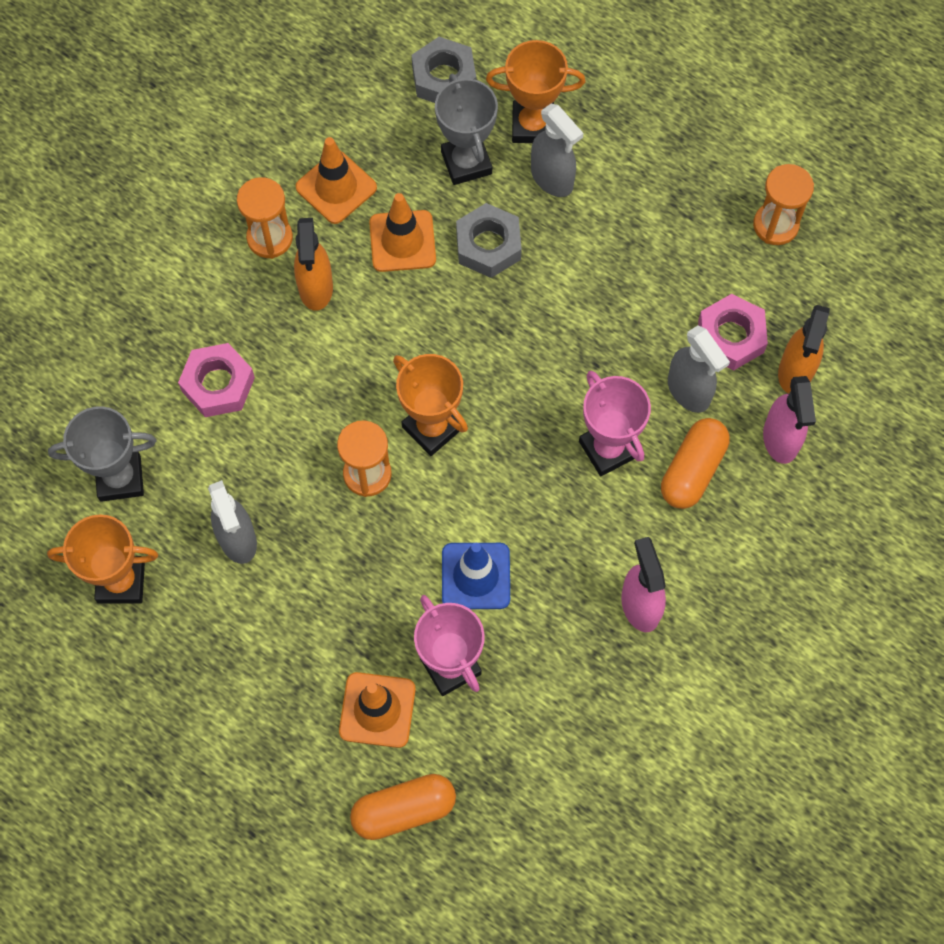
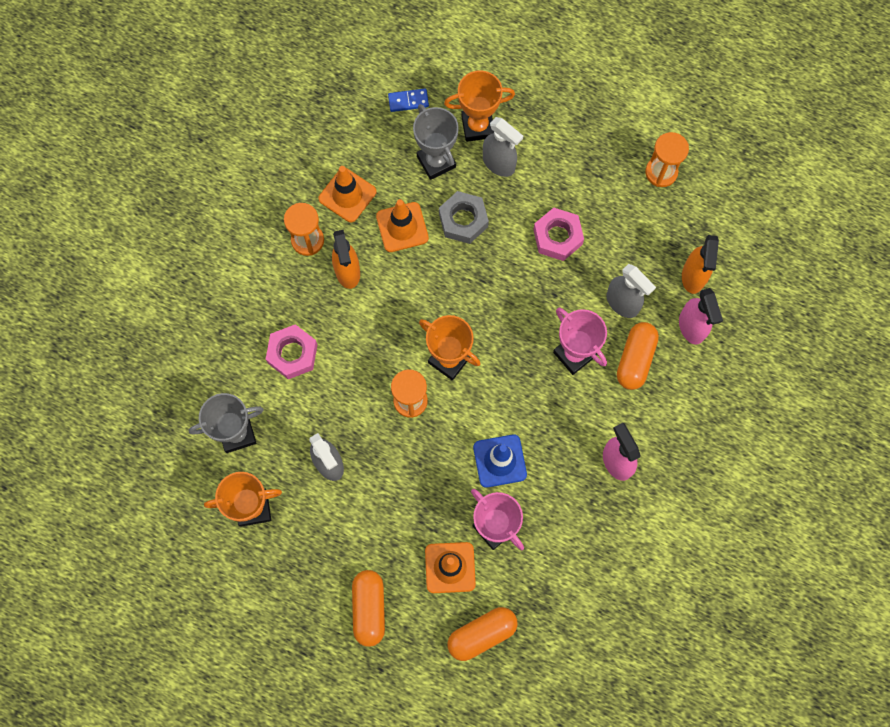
camera: 10 degrees left, 5 degrees up
(253, 746) = (369, 608): none -> orange capsule
(444, 78) = (408, 101): grey nut -> blue domino
(730, 336) = (644, 259): pink nut -> pink nut (557, 237)

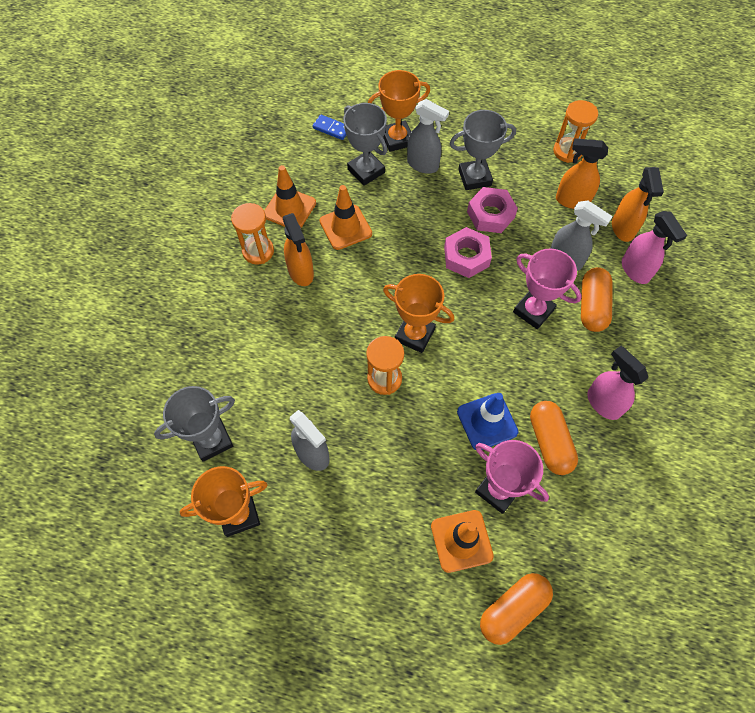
camera: 10 degrees left, 10 degrees down
(292, 354) = (258, 354): pink nut -> pink nut (466, 257)
(369, 608) = (383, 603): orange capsule -> orange capsule (549, 442)
(408, 101) = (331, 128): blue domino -> blue domino turned 45 degrees clockwise
(463, 220) = (401, 213): grey nut -> none
(551, 189) = (474, 177): none -> grey trophy
(648, 234) = (572, 200): none -> orange spray bottle

